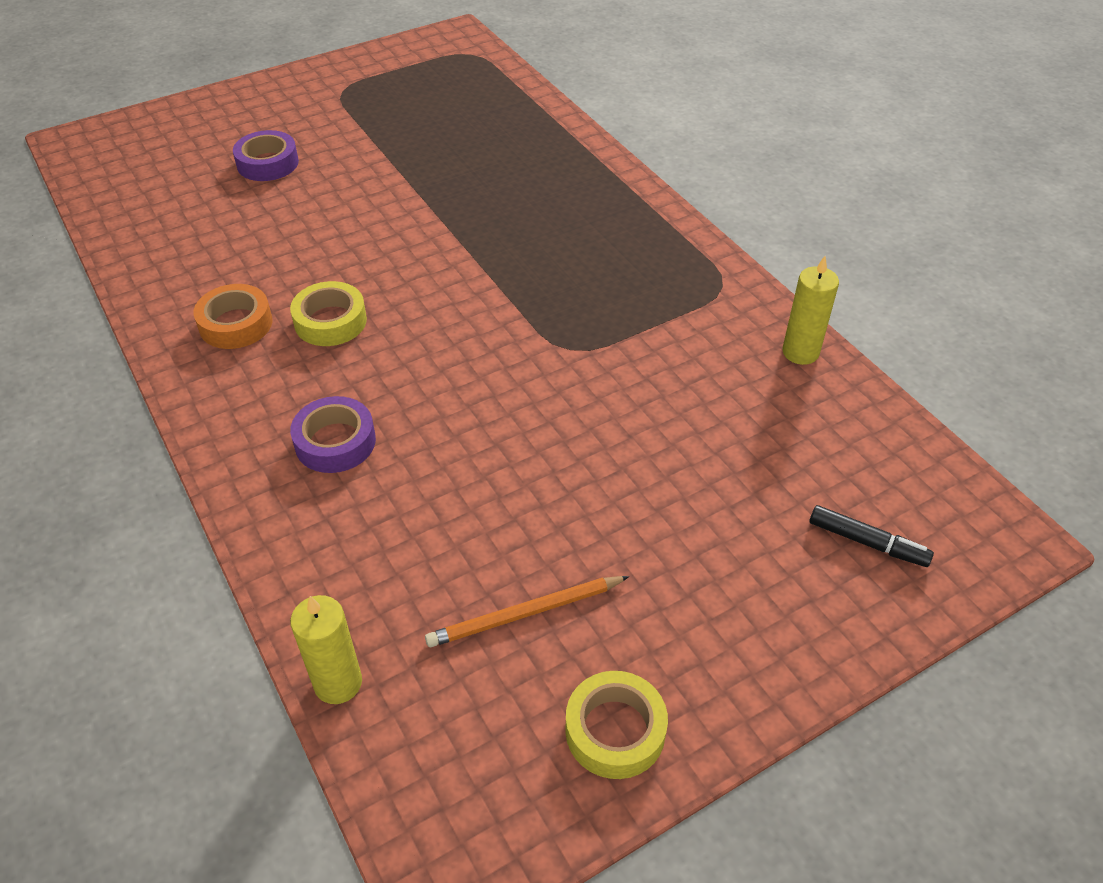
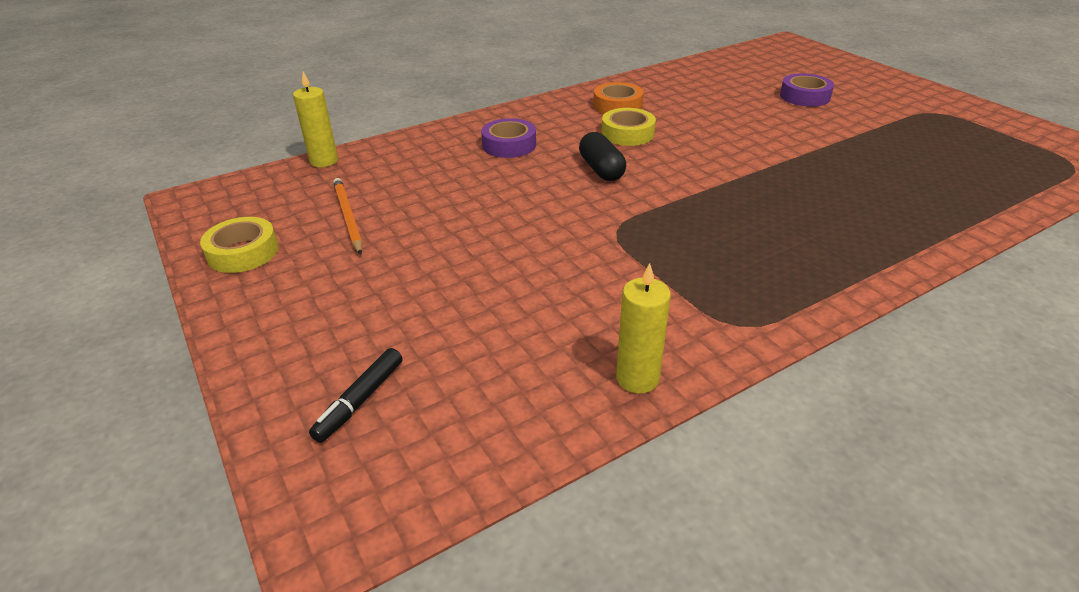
camera: 90 degrees right, 10 degrees down
(427, 352) = (601, 169): none -> black capsule

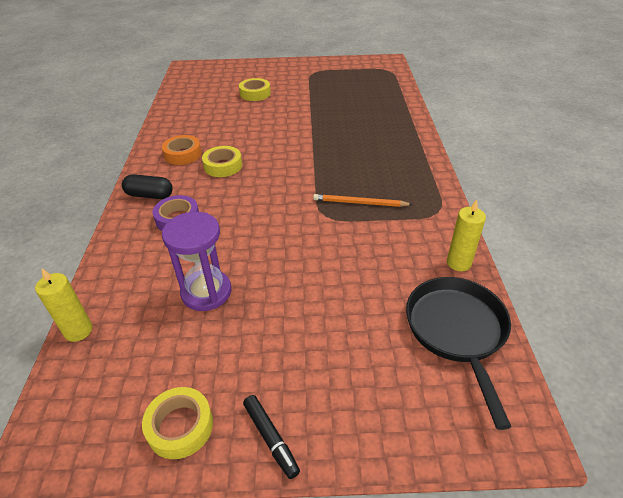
camera: 60 degrees left, 5 degrees up
(348, 217) = (190, 339): orange pencil -> orange pencil (359, 203)
(360, 400) = (417, 391): black marker -> black marker (271, 438)
(416, 201) = (206, 292): none -> purple hourglass
(488, 412) = (457, 331): none -> black pan
(601, 169) = (254, 193): black capsule -> black capsule (150, 195)
(804, 96) = (255, 93): purple tape -> yellow tape

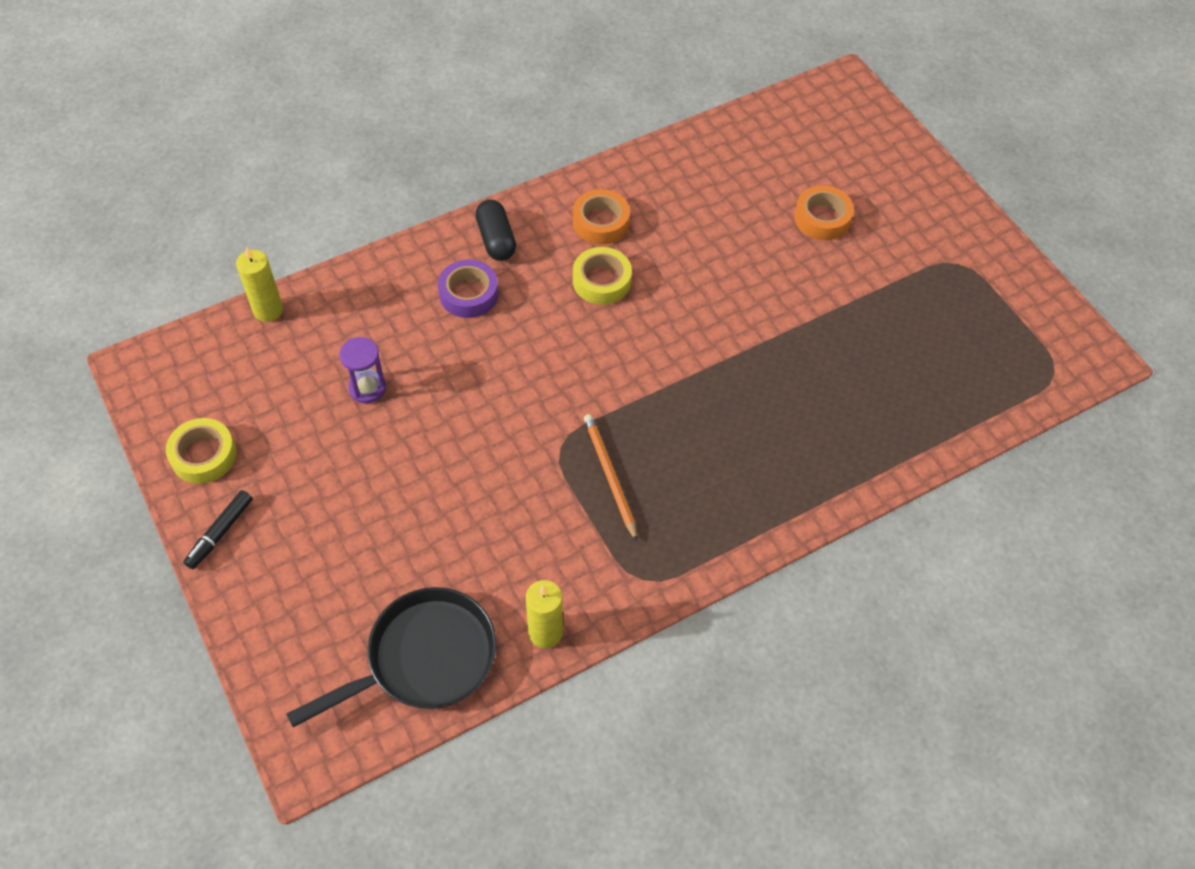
camera: 60 degrees right, 15 degrees up
(206, 292) = (367, 388): purple hourglass -> purple hourglass, size x0.61
(255, 93) = (822, 218): yellow tape -> orange tape

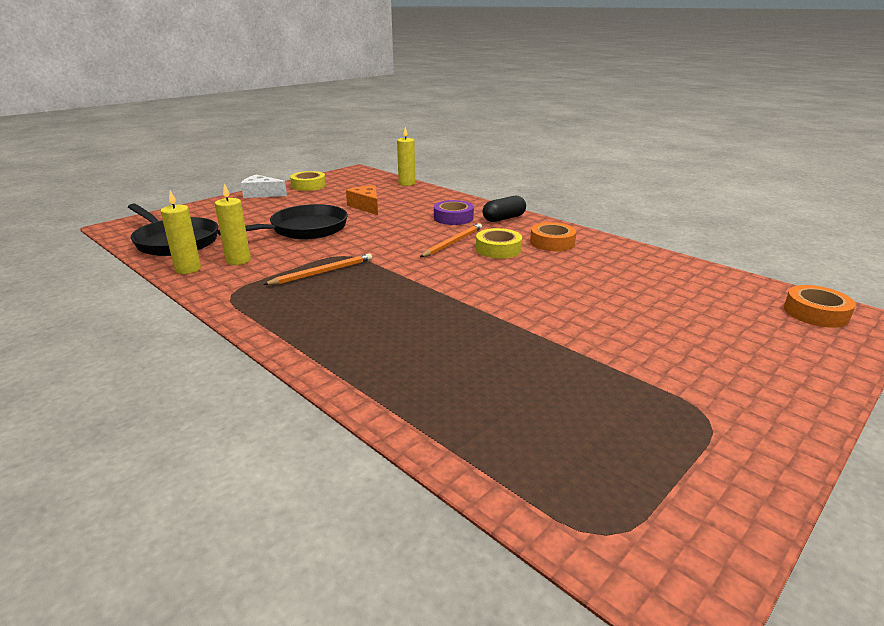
camera: 75 degrees right, 30 degrees down
(220, 533) = (261, 194): black marker -> white cheese
(367, 388) = (366, 206): purple hourglass -> orange cheese
(441, 482) = (304, 229): none -> black pan
(535, 571) = (238, 260): none -> yellow candle
(562, 320) = (453, 242): none -> orange pencil
(822, 218) = (666, 324): orange tape -> orange tape (815, 313)

